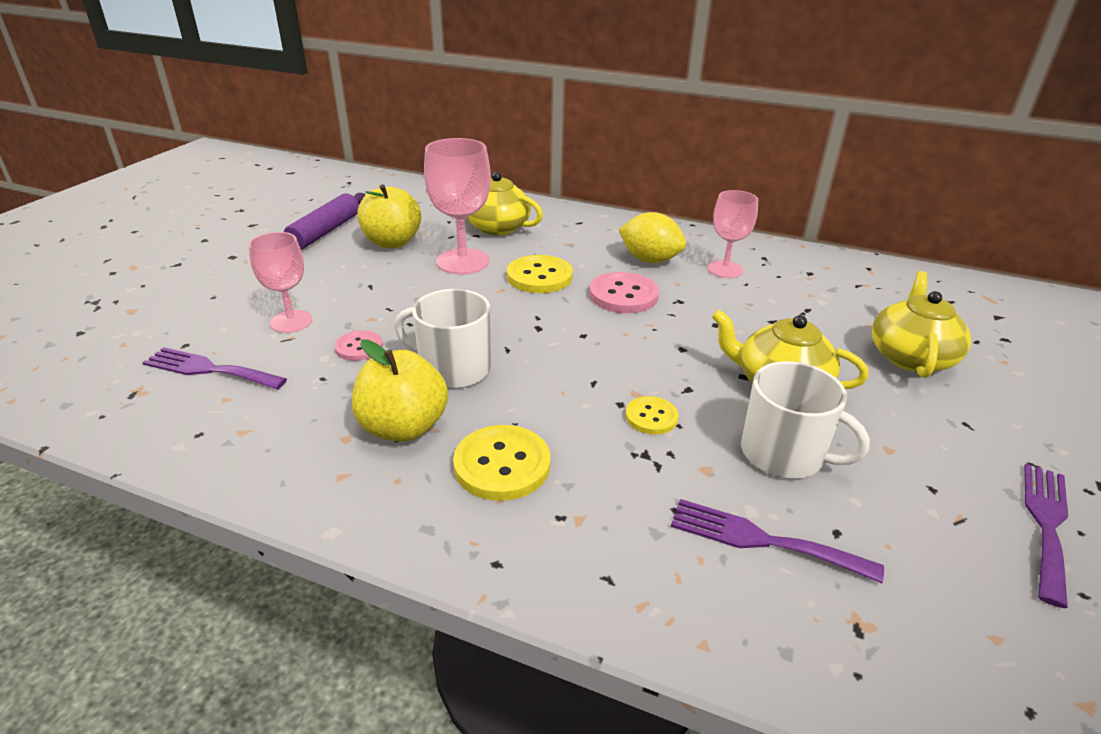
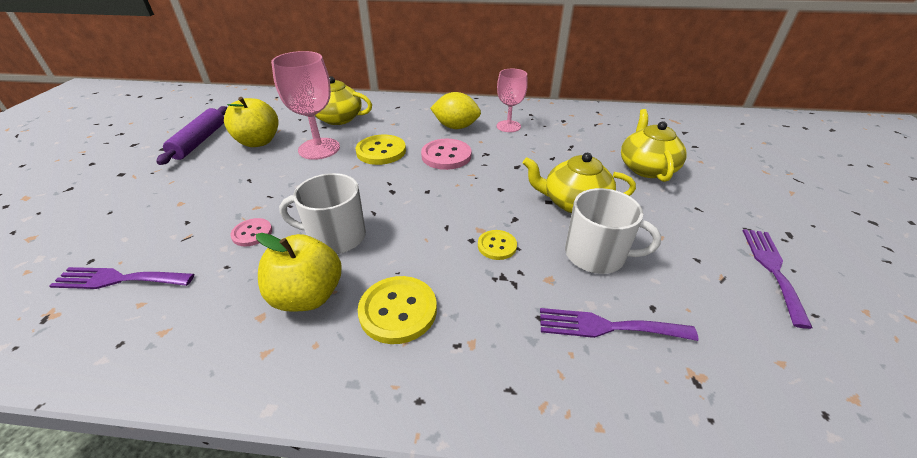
camera: 15 degrees left, 5 degrees up
(291, 321) = (187, 221): pink goblet -> none

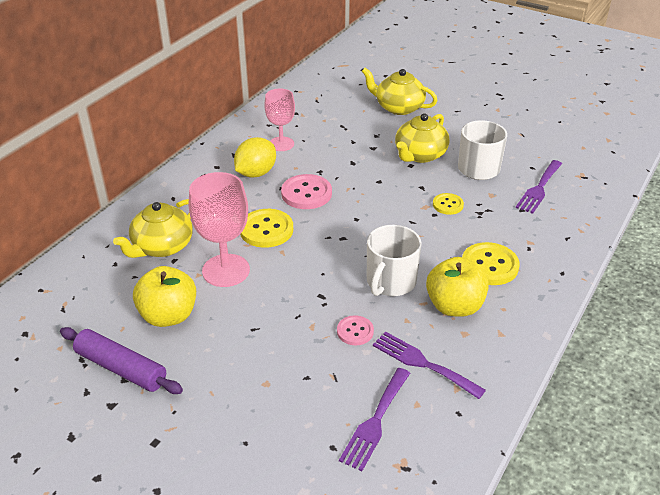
camera: 65 degrees left, 0 degrees up
(772, 269) = (523, 115): purple fork -> purple fork (423, 363)

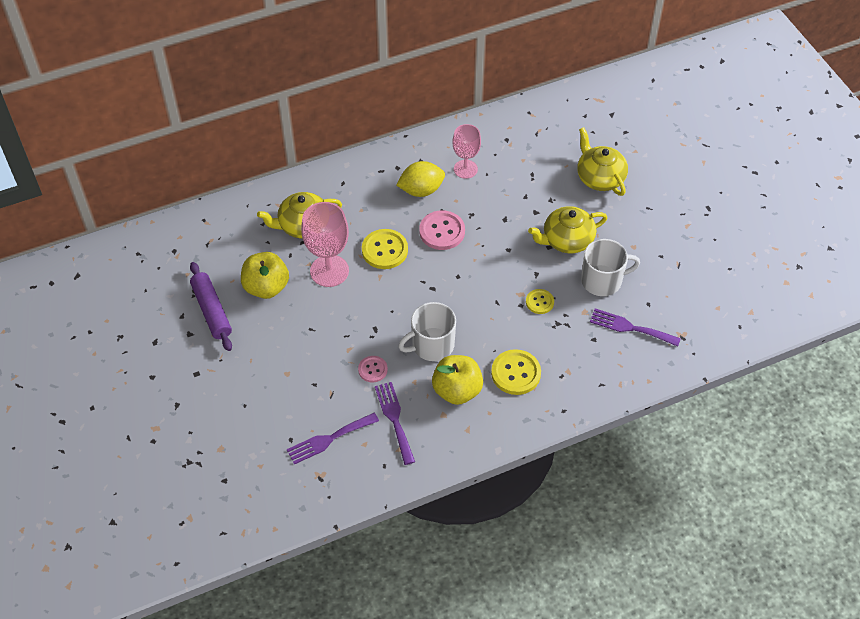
camera: 35 degrees right, 15 degrees up
(539, 188) = (630, 327): purple fork -> purple fork turned 45 degrees clockwise

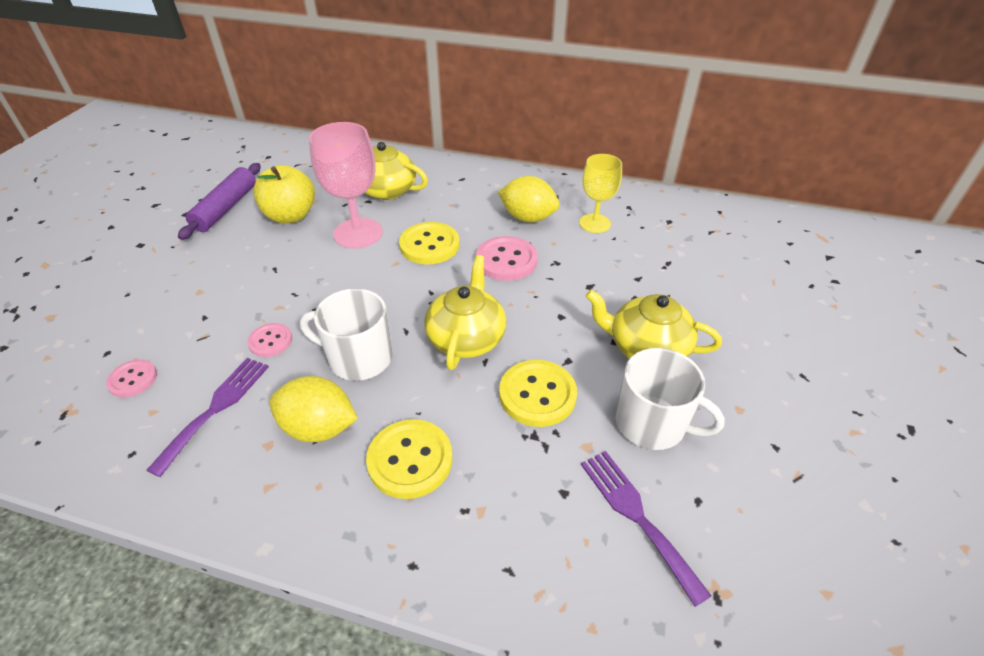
camera: 40 degrees right, 10 degrees down
(329, 439) = (133, 379): purple fork -> pink button
(457, 390) = (319, 427): yellow apple -> yellow lemon
(465, 169) = (595, 223): pink goblet -> yellow goblet
(539, 302) = (537, 394): yellow button -> yellow button, size x1.69
(599, 177) = (756, 307): yellow teapot -> yellow teapot (466, 338)

